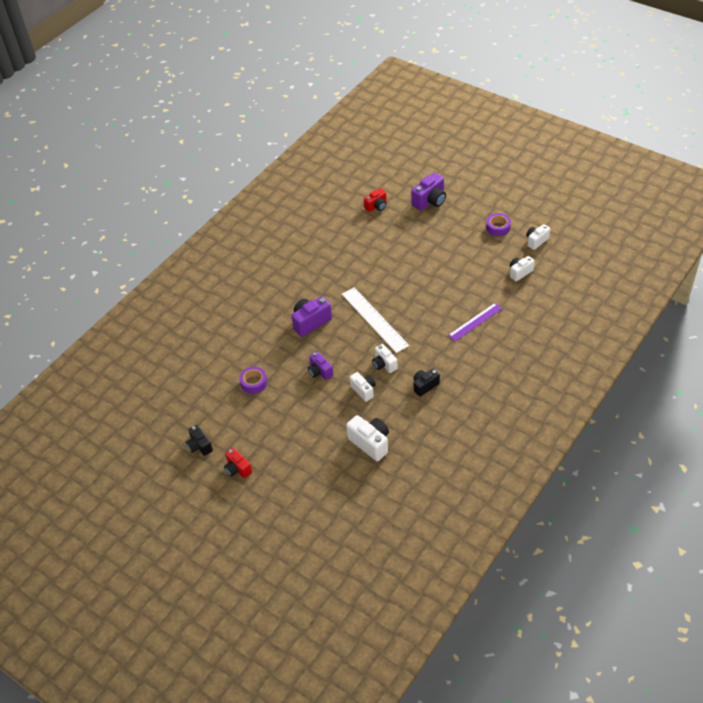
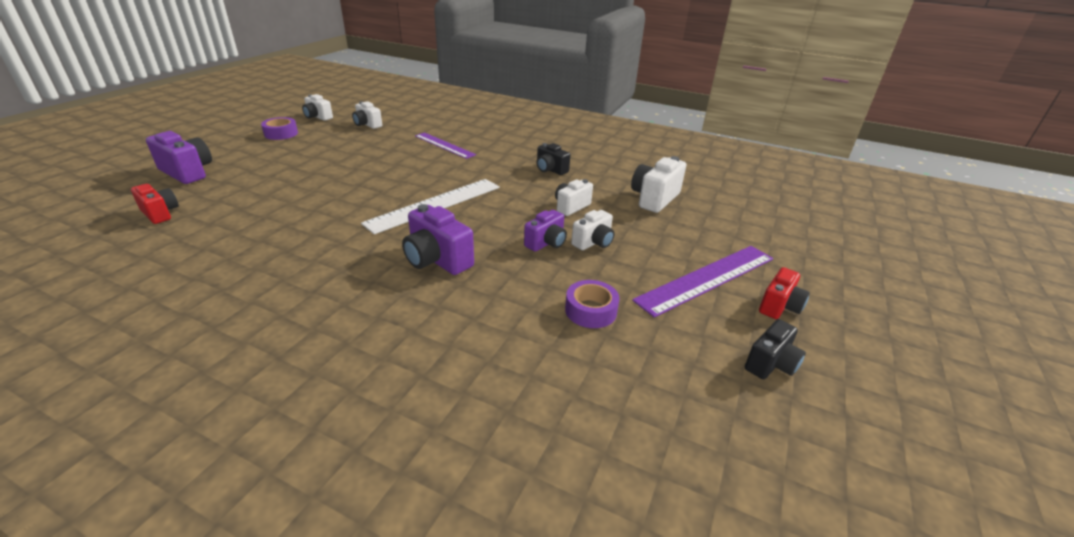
camera: 105 degrees left, 15 degrees down
(269, 443) = (707, 279): none -> purple ruler
(384, 364) = (521, 195): white camera -> white camera (593, 242)

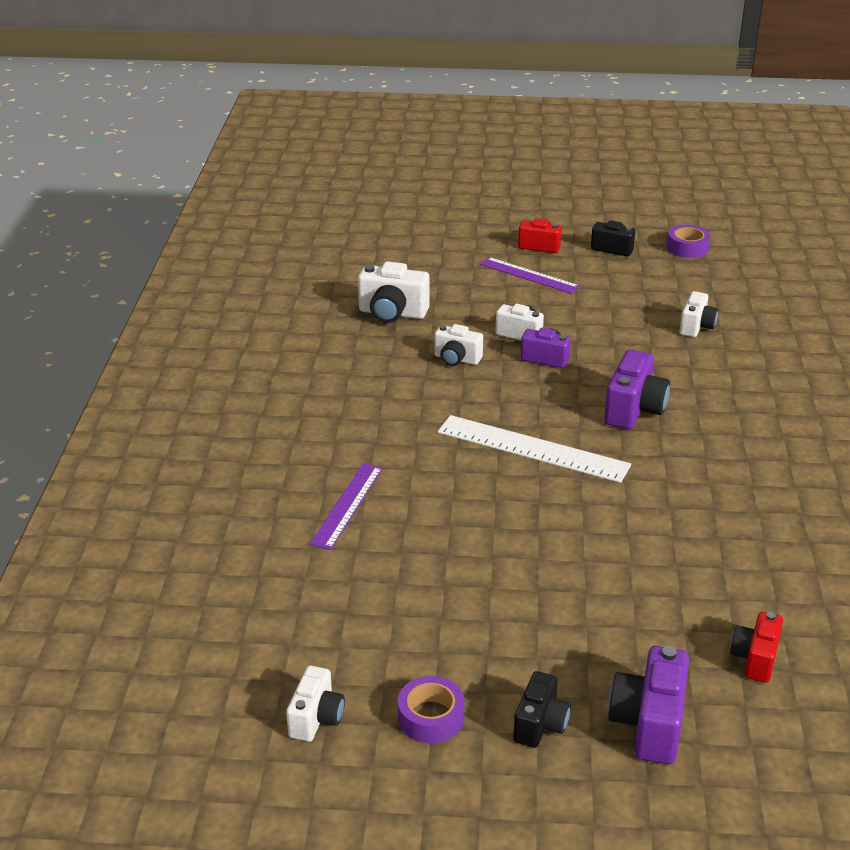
camera: 110 degrees left, 0 degrees up
(367, 125) = (314, 628): white camera -> white camera (696, 327)
(550, 170) = (366, 392): black camera -> black camera (540, 724)
(590, 310) = (625, 319): purple tape -> purple tape (687, 248)
(707, 279) = (529, 275): purple ruler -> purple ruler, size x0.66

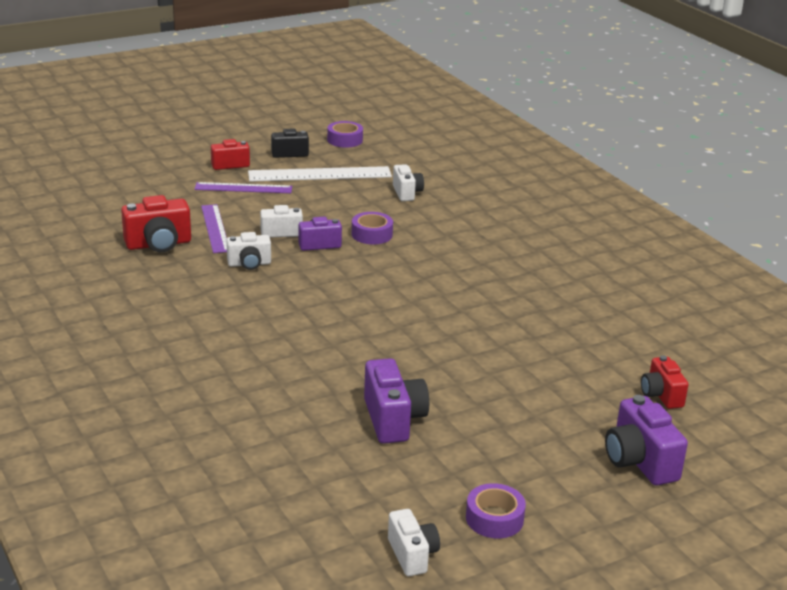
camera: 35 degrees left, 5 degrees down
(347, 505) = (274, 397): purple ruler -> purple ruler (215, 228)
(392, 313) = (158, 244): white camera -> red camera
(532, 449) = (375, 310): white ruler -> white ruler (320, 174)
(540, 724) = (572, 491): black camera -> none
(611, 363) = (372, 234): none -> purple tape
(634, 410) = (420, 261): purple camera -> purple camera (393, 420)

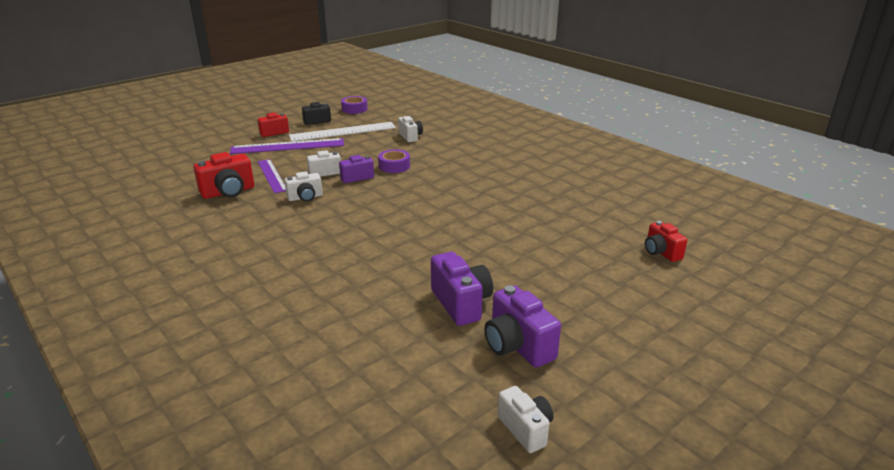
camera: 10 degrees left, 0 degrees up
(243, 188) = (288, 146): purple ruler -> purple ruler, size x1.52
(494, 518) = (583, 379): purple tape -> none
(639, 462) = (674, 308): purple camera -> purple camera (517, 346)

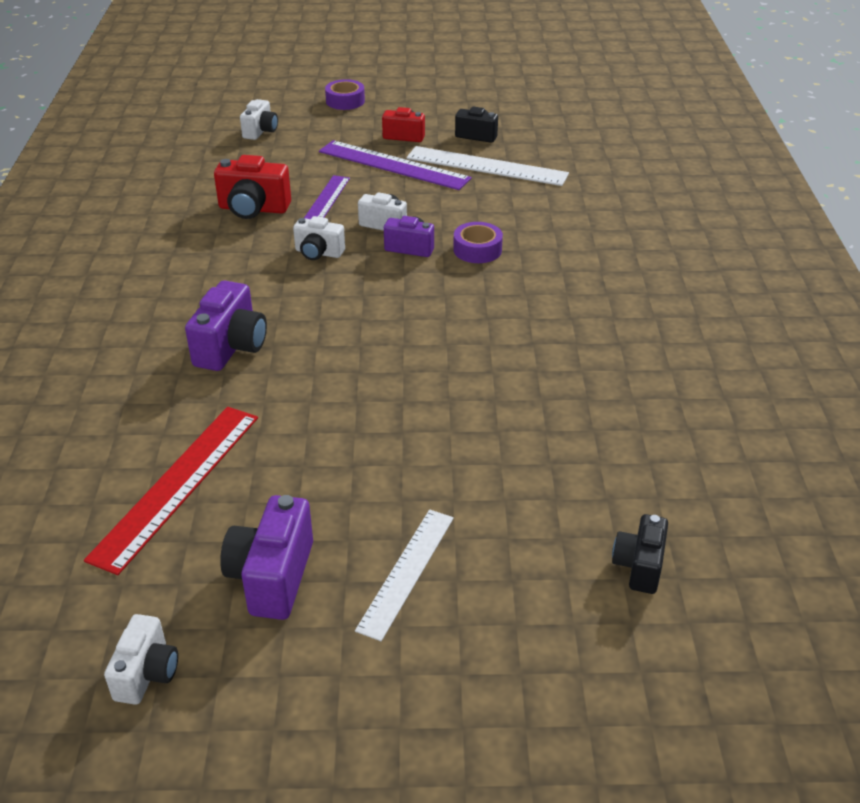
camera: 40 degrees right, 10 degrees up
(354, 109) = (550, 132): purple tape -> purple tape (345, 101)
(395, 335) = (178, 485): none -> red ruler
(410, 137) = (562, 209): white camera -> white camera (260, 131)
(461, 303) = (289, 487): purple camera -> purple camera (231, 347)
(576, 307) = (406, 572): none -> white ruler
(661, 252) = (639, 566): red camera -> black camera

